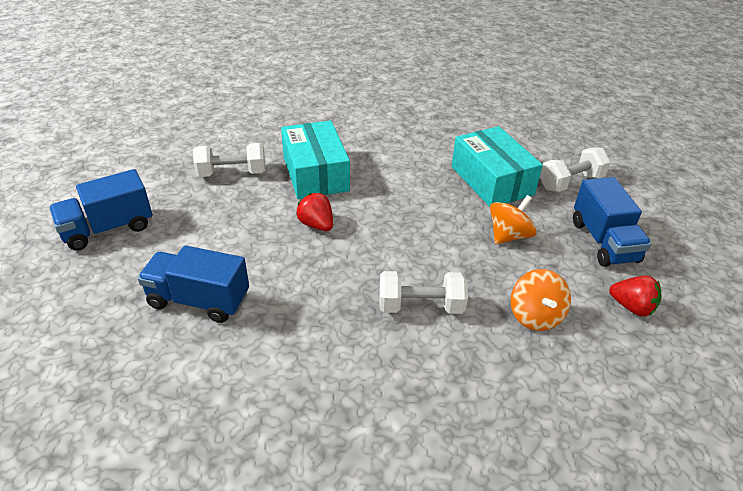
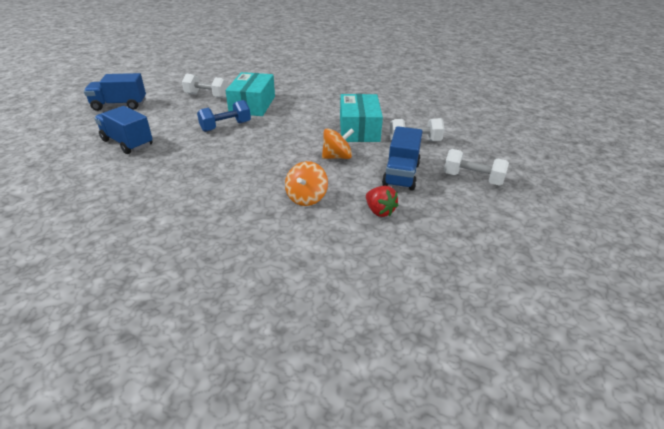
camera: 25 degrees right, 5 degrees down
(316, 225) = (226, 126): red strawberry -> blue dumbbell
(420, 306) = (241, 175): white dumbbell -> white dumbbell (472, 179)

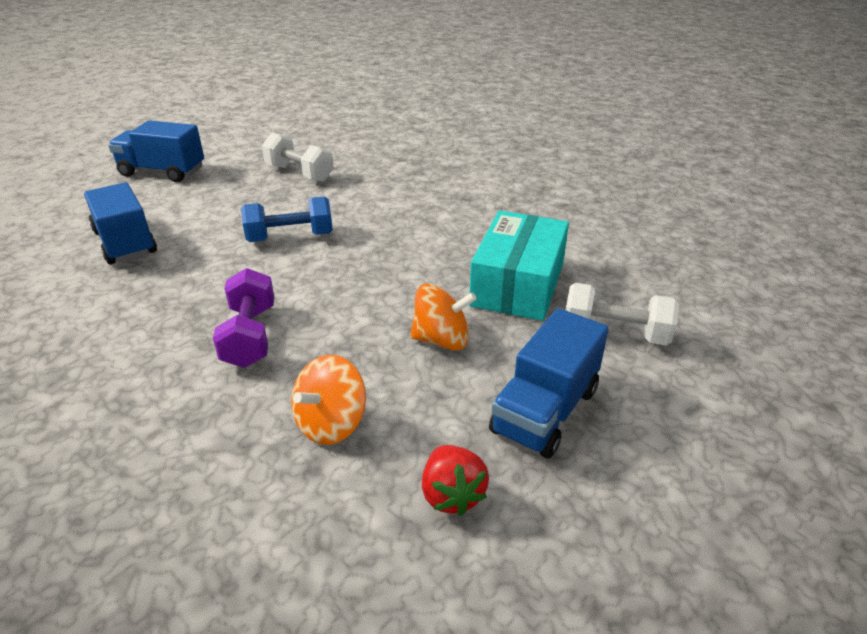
camera: 20 degrees right, 0 degrees up
(238, 172) = (250, 336): none -> purple dumbbell
(252, 105) = (360, 201): turquoise box -> none
(472, 179) = (699, 458): white dumbbell -> none

